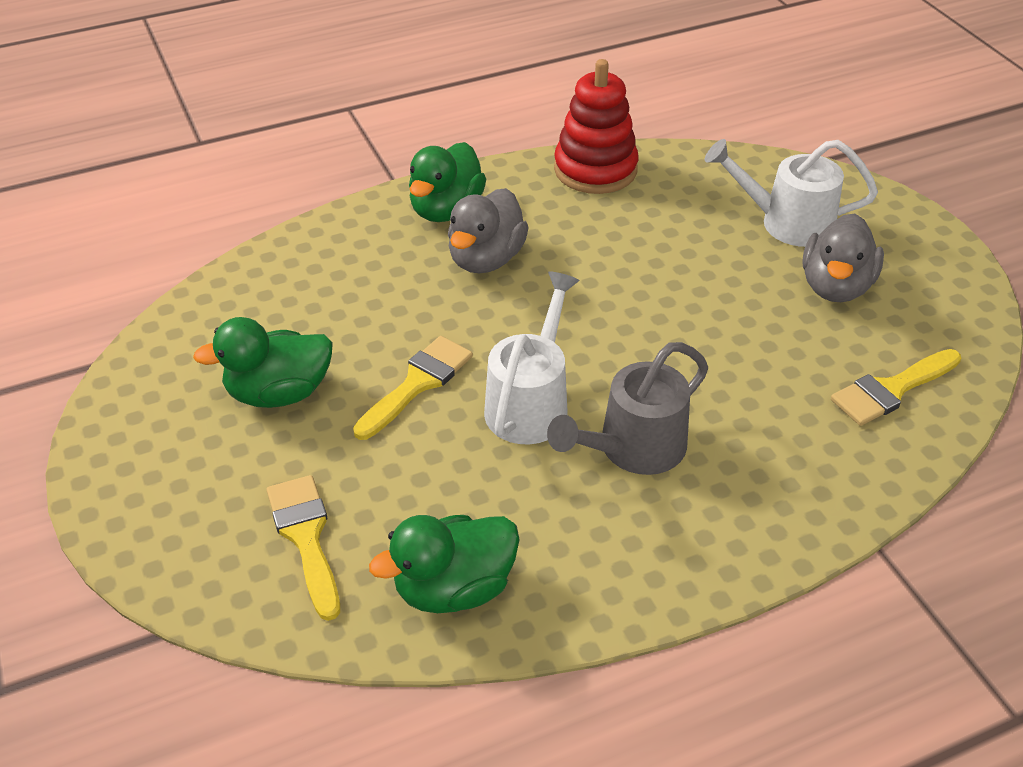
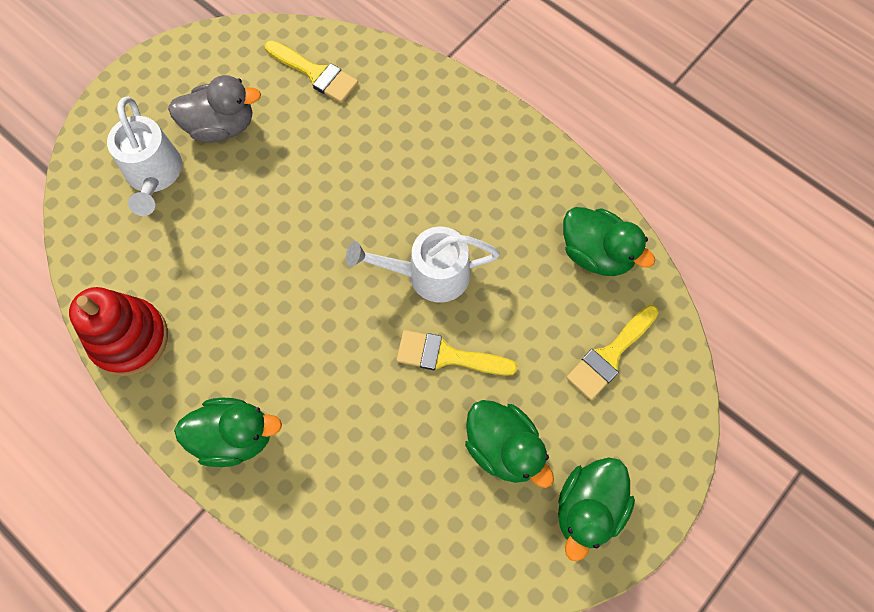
camera: 115 degrees left, 25 degrees up
(156, 438) = (588, 508): none -> green duck
(486, 259) = (288, 373): grey duck -> none
(632, 449) = (440, 199): grey watering can -> none

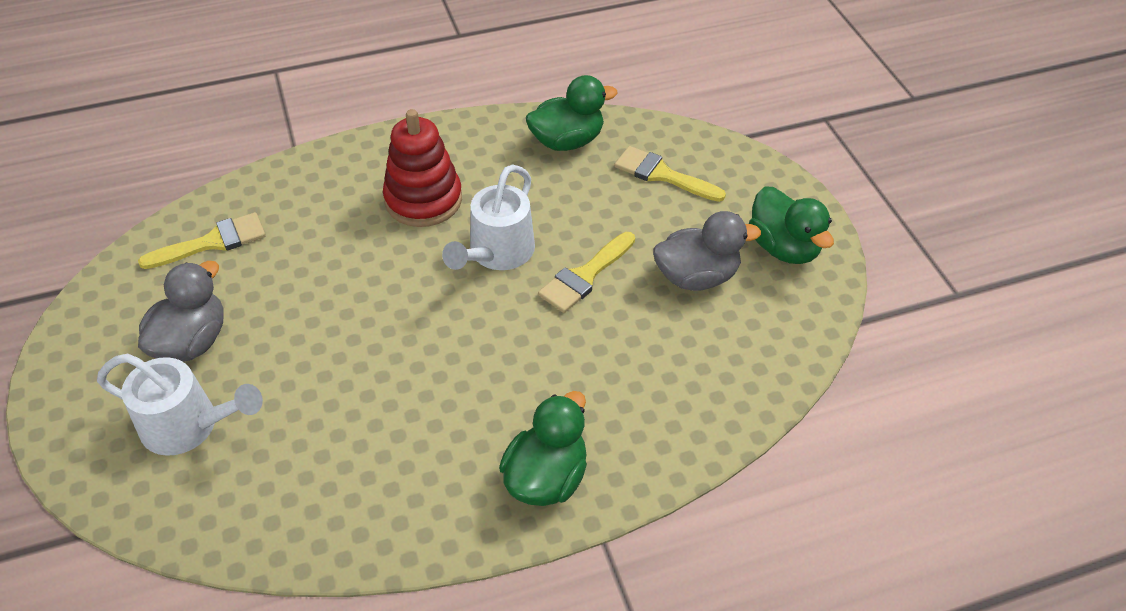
camera: 60 degrees left, 20 degrees down
(129, 338) = (362, 531): red stacking toy -> red stacking toy (423, 200)
(503, 448) = (696, 276): green duck -> grey duck
(610, 355) = (662, 175): yellow brush -> yellow brush turned 135 degrees clockwise

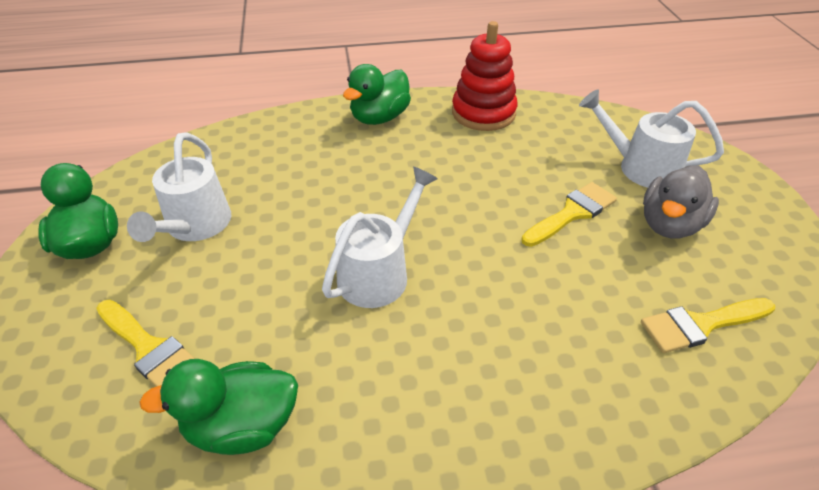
camera: 170 degrees left, 5 degrees down
(423, 200) = (455, 351): red stacking toy -> red stacking toy (483, 113)
(585, 276) = (299, 239): yellow brush -> yellow brush (572, 213)
(696, 276) = (194, 227): grey duck -> white watering can

